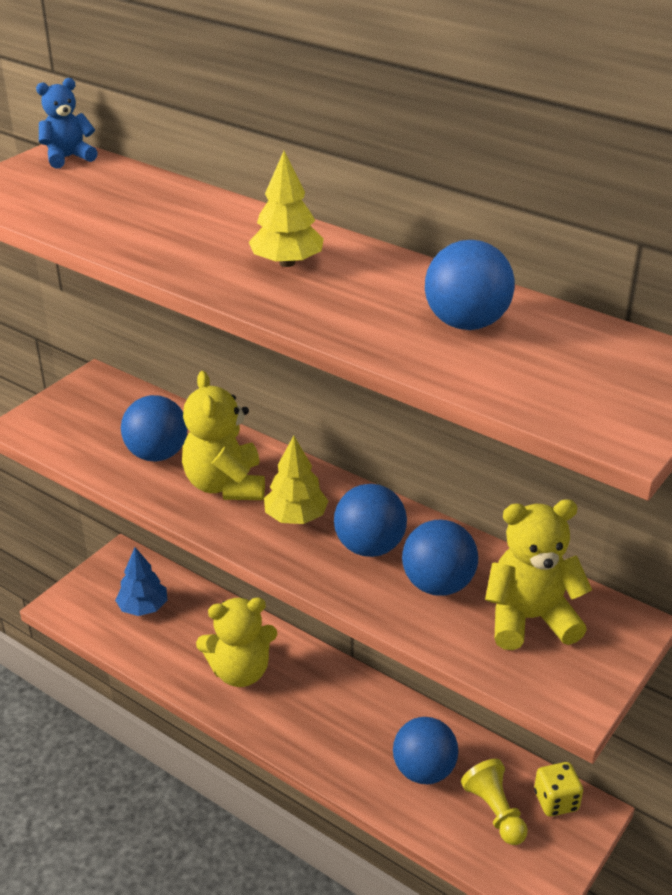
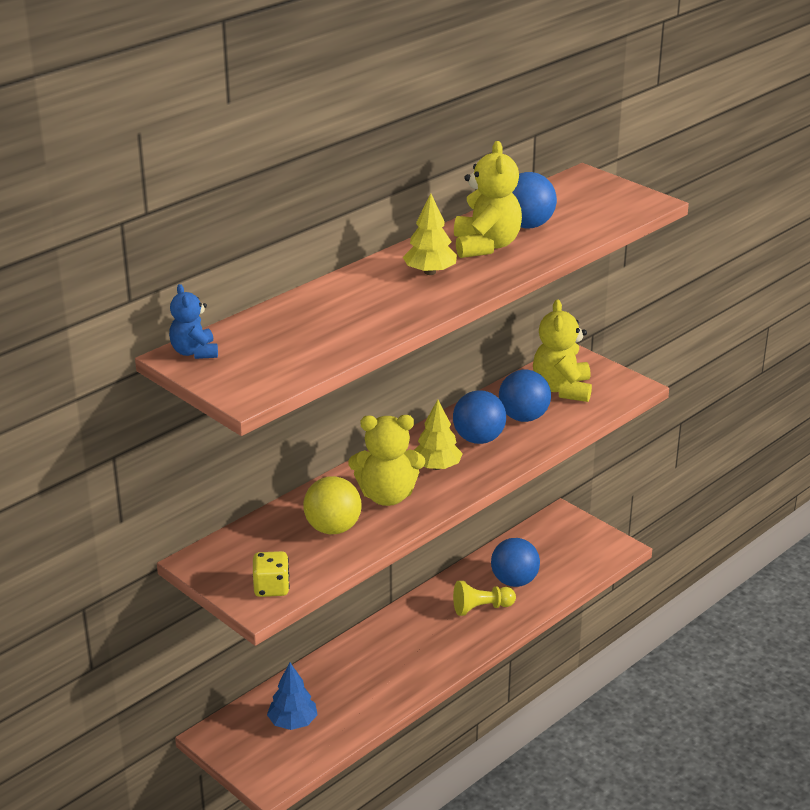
camera: 80 degrees left, 5 degrees down
(157, 454) = (333, 528): blue ball -> yellow ball
(240, 671) = (391, 665): yellow teddy bear -> yellow teddy bear (486, 246)
(495, 811) = (555, 555): yellow pawn -> yellow pawn (481, 608)
(556, 801) = (550, 527): yellow dice -> yellow dice (271, 588)

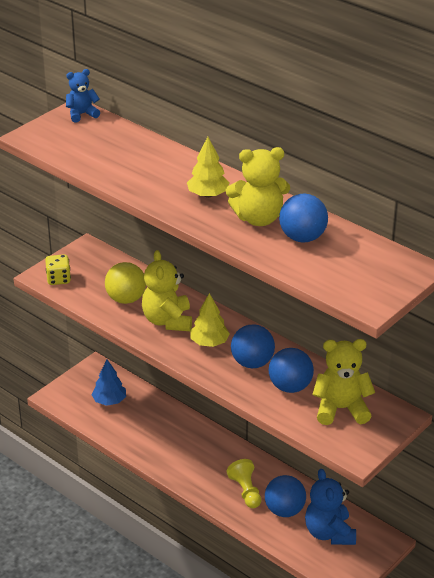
camera: 85 degrees right, 5 degrees up
(550, 552) = (329, 533): none -> blue teddy bear

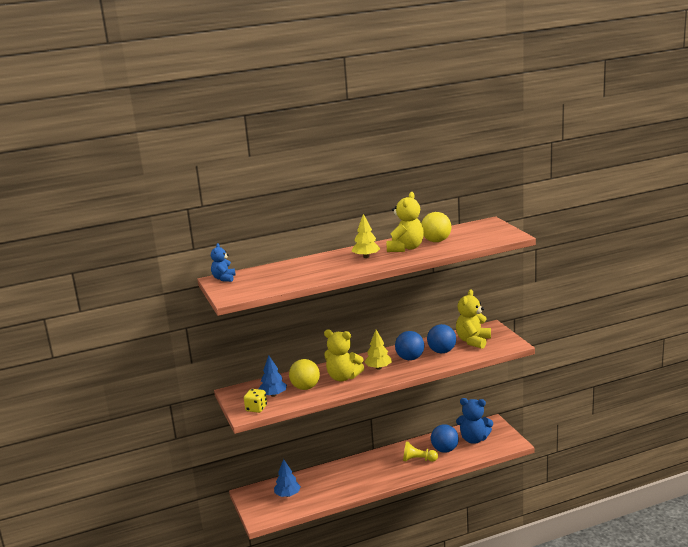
camera: 60 degrees left, 15 degrees down
(95, 280) = (273, 395): none -> blue tree
(302, 237) = (436, 241): blue ball -> yellow ball

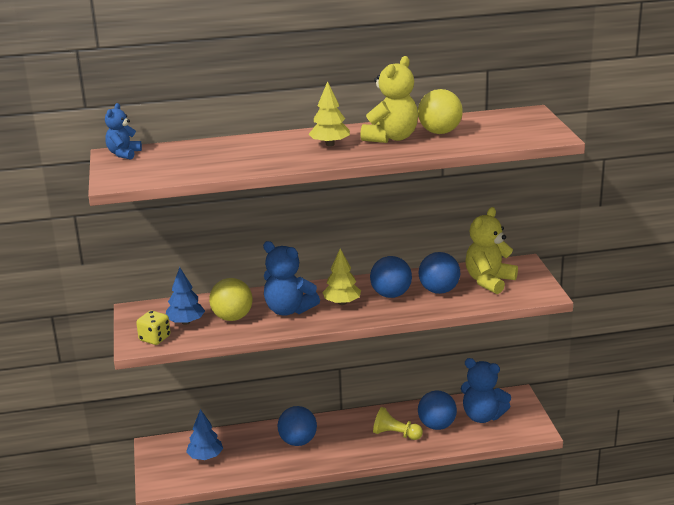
camera: 10 degrees right, 5 degrees up
(343, 377) = (288, 310): yellow teddy bear -> blue teddy bear
(351, 475) = (298, 441): none -> blue ball

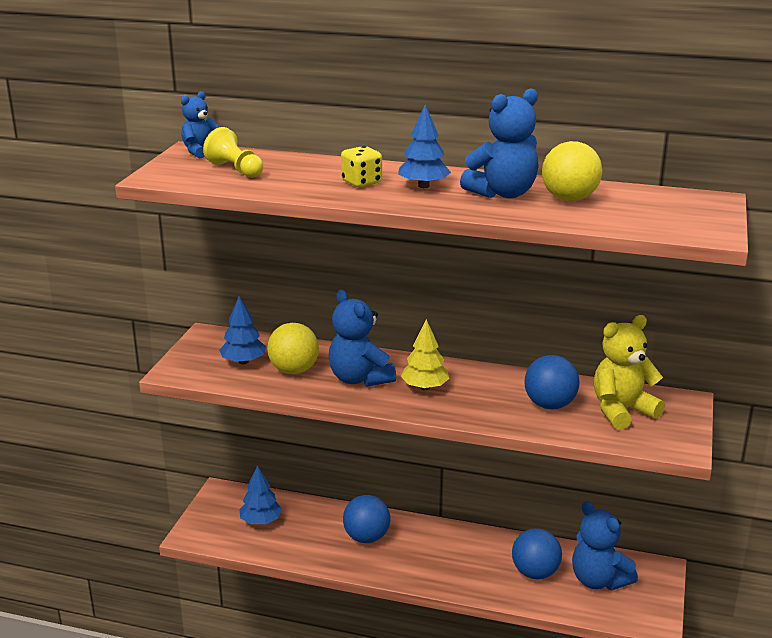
camera: 25 degrees right, 0 degrees up
(155, 338) = (197, 370): yellow dice -> yellow dice (361, 182)
(330, 144) = (423, 186): yellow tree -> blue tree
(391, 138) = (503, 193): yellow teddy bear -> blue teddy bear
(391, 295) = (488, 394): blue ball -> none
(395, 434) = (479, 567): yellow pawn -> yellow pawn (235, 169)

